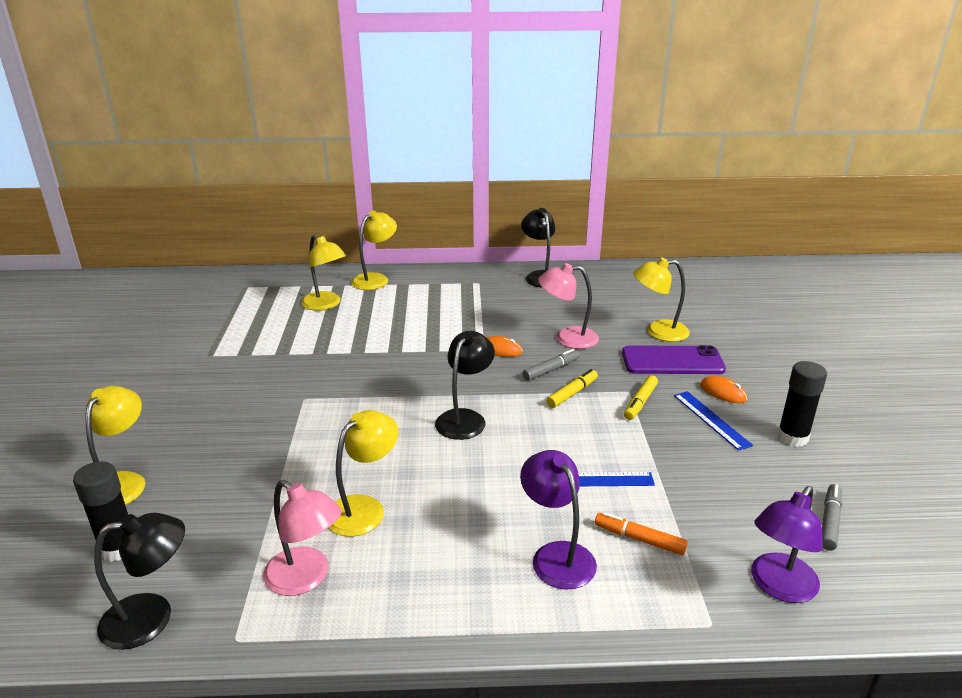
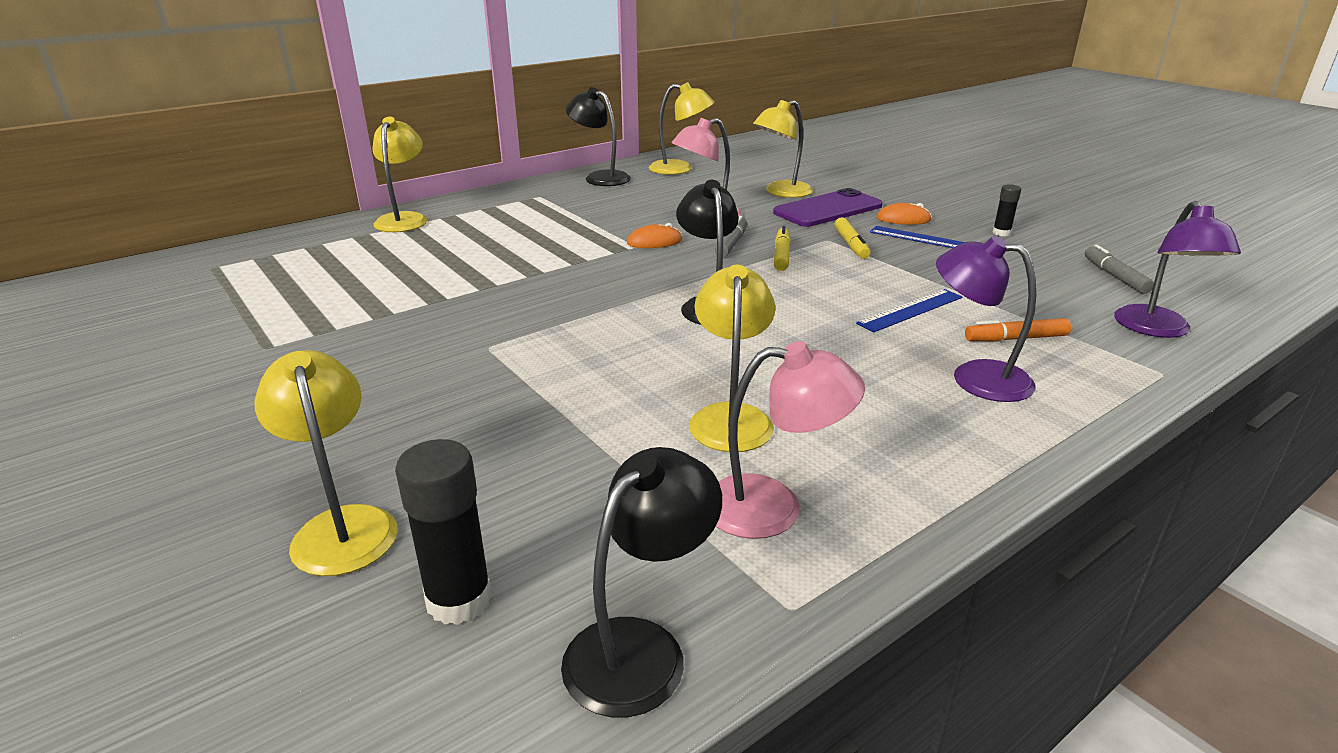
camera: 35 degrees left, 0 degrees up
(326, 305) = (372, 256): yellow lamp -> yellow lamp (680, 169)
(792, 437) = (1001, 233): black glue stick -> black glue stick, size x0.56

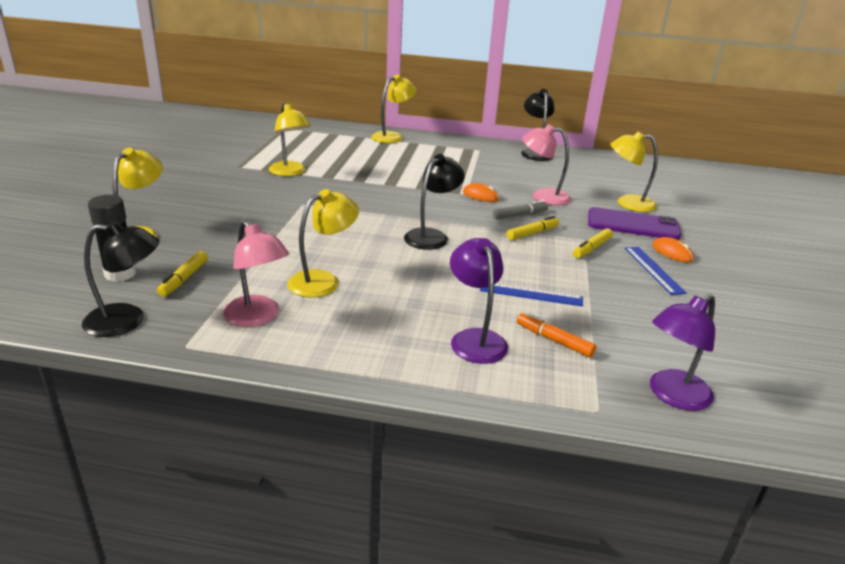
camera: 45 degrees right, 0 degrees up
(572, 534) = (184, 279): none -> yellow marker
(680, 169) = (596, 165): yellow lamp -> yellow lamp (290, 172)
(1001, 233) = (727, 293): black glue stick -> none
(1115, 276) = (741, 358): grey marker -> none

